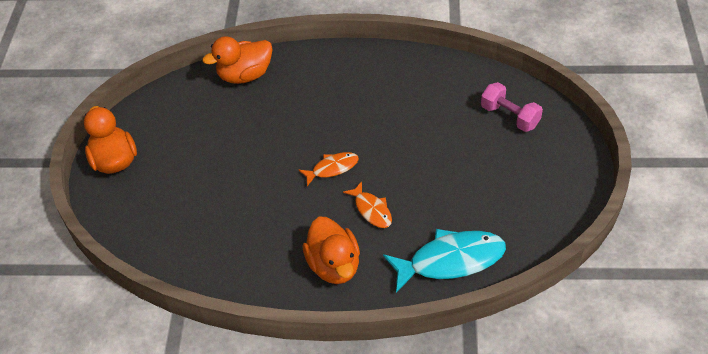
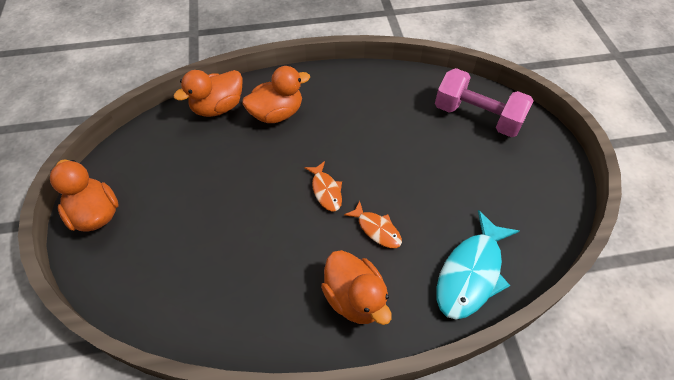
camera: 15 degrees left, 5 degrees up
(302, 88) = (277, 114): none -> orange duck
(332, 168) = (326, 190): orange fish -> orange fish turned 105 degrees clockwise
(450, 260) = (471, 273): turquoise fish -> turquoise fish turned 150 degrees clockwise
(509, 116) = (477, 117): pink dumbbell -> pink dumbbell, size x1.56

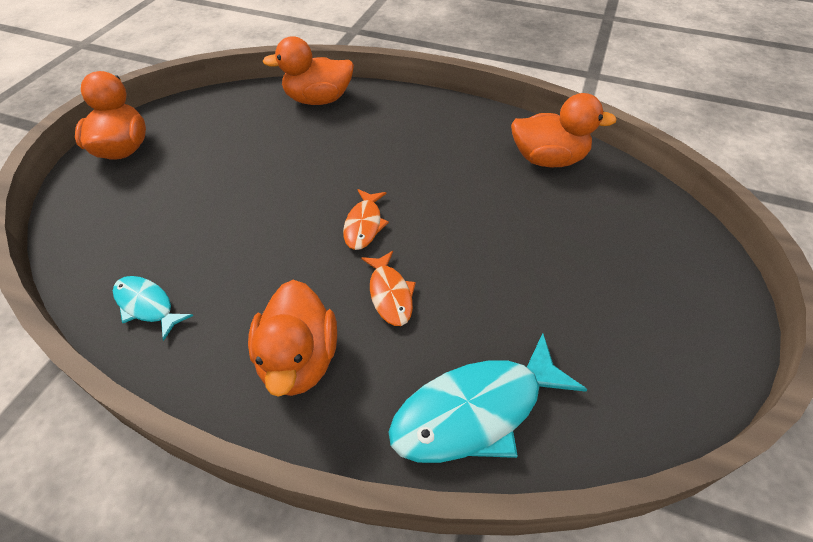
camera: 30 degrees right, 5 degrees down
(227, 318) = (147, 305): none -> turquoise fish
(277, 114) = (374, 127): orange duck -> orange duck (548, 159)
(477, 117) = (629, 223): pink dumbbell -> none

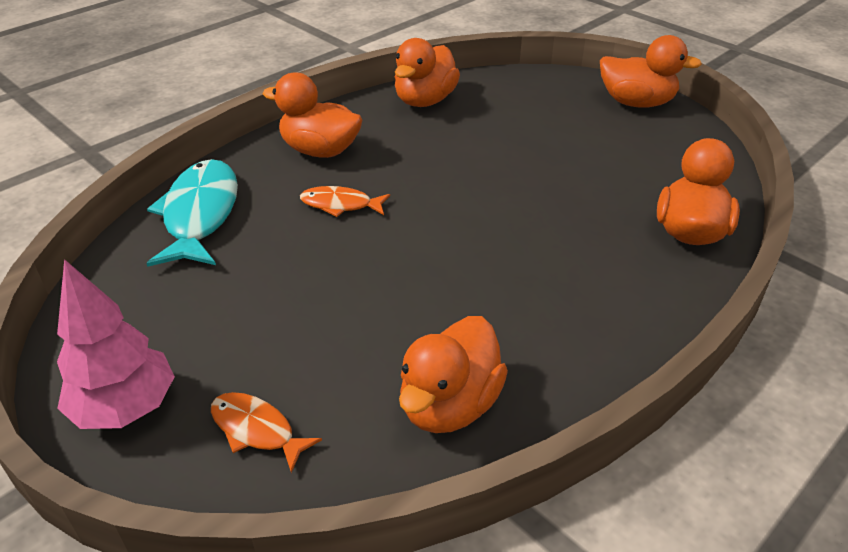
camera: 115 degrees right, 10 degrees down
(147, 305) = (425, 101): turquoise fish -> orange duck
(364, 225) = (436, 212): orange fish -> orange fish (257, 430)
(700, 309) = (126, 408): none -> pink tree

